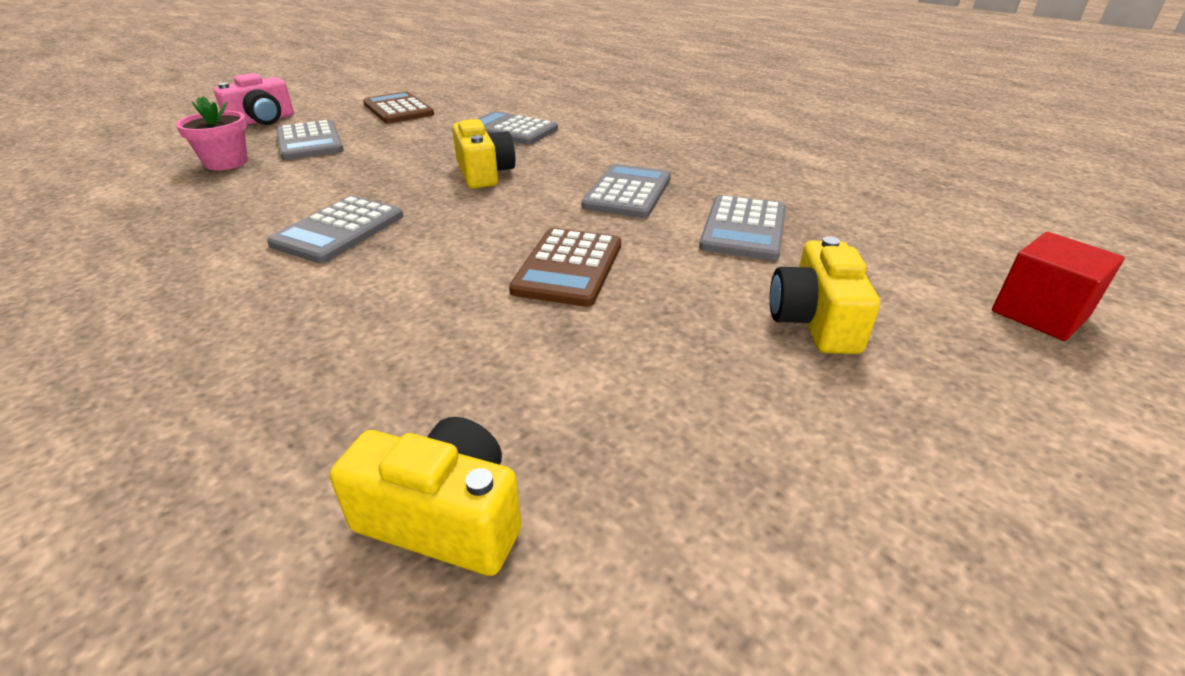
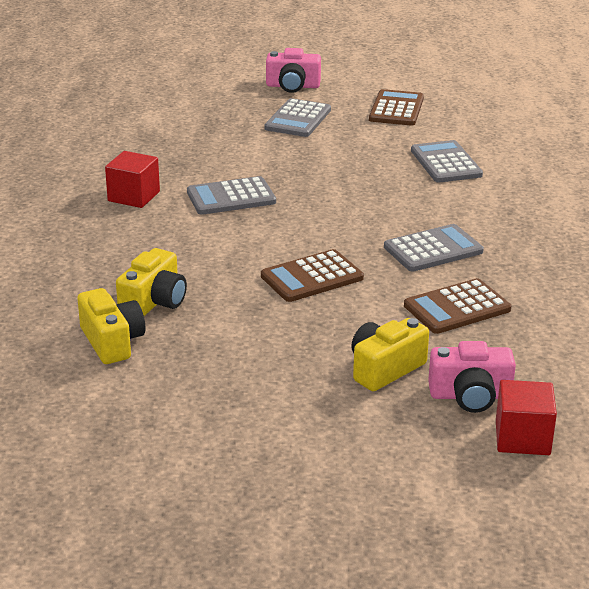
camera: 45 degrees right, 5 degrees down
(191, 281) = (134, 196): none -> red cube
(226, 162) = (231, 118): pink flower pot -> none
(484, 173) = (367, 193): yellow camera -> yellow camera (154, 302)
(744, 229) = (457, 308): grey calculator -> brown calculator
(924, 301) = (470, 396): none -> pink camera

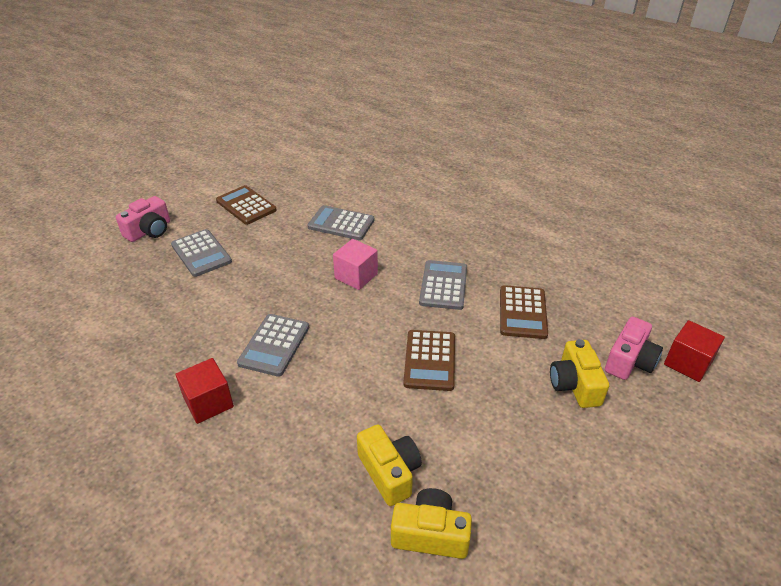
camera: 55 degrees left, 10 degrees up
(377, 200) = (356, 276): none -> pink cube

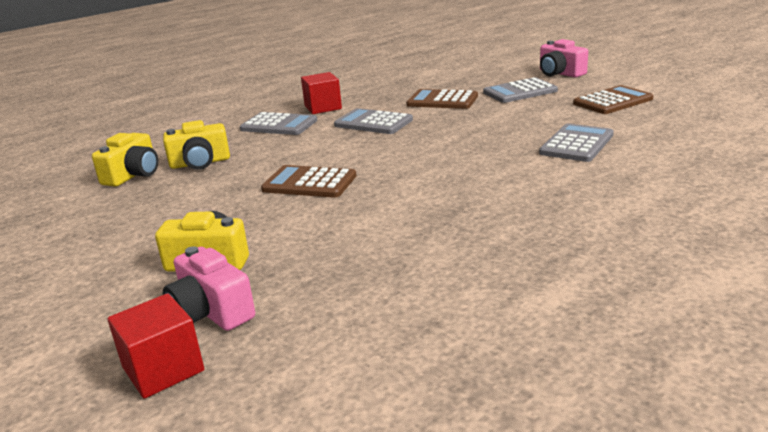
camera: 105 degrees right, 15 degrees down
(356, 276) = (465, 152): pink cube -> none
(443, 285) = (431, 197): grey calculator -> grey calculator (279, 125)
(522, 312) = (354, 243): brown calculator -> brown calculator (442, 101)

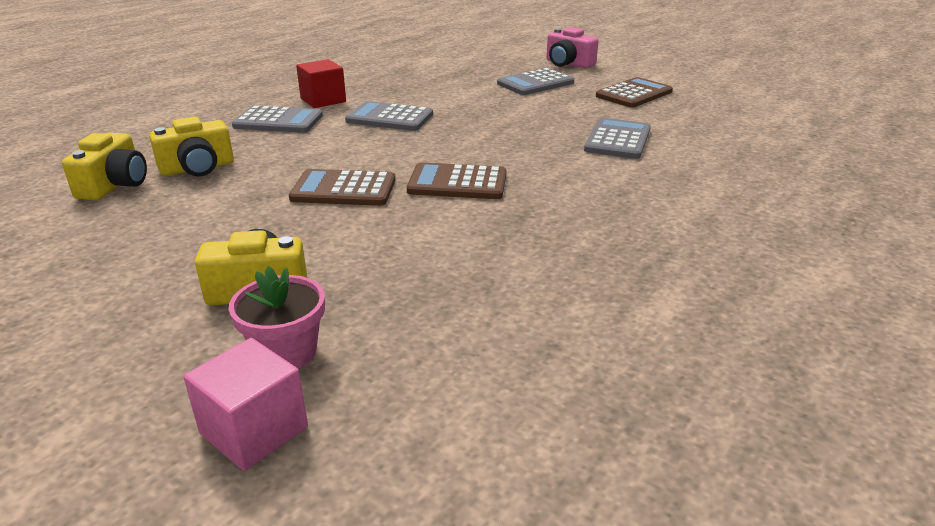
camera: 15 degrees left, 5 degrees up
(163, 369) = (254, 430): red cube -> pink cube
(211, 312) = (286, 352): pink camera -> pink flower pot
(442, 101) = (456, 93): brown calculator -> brown calculator (457, 183)

